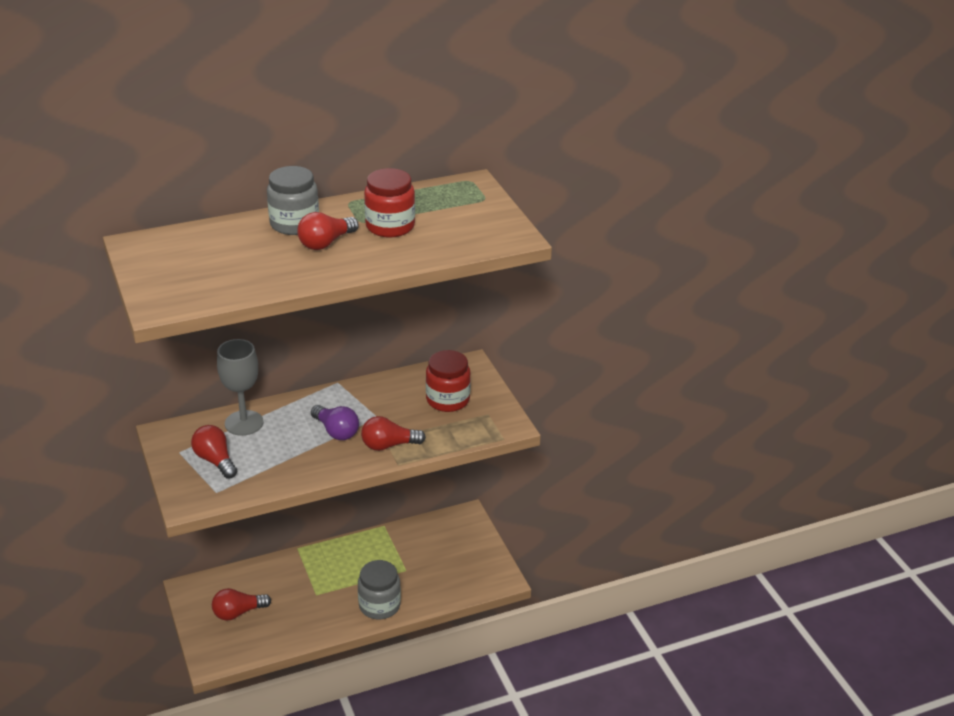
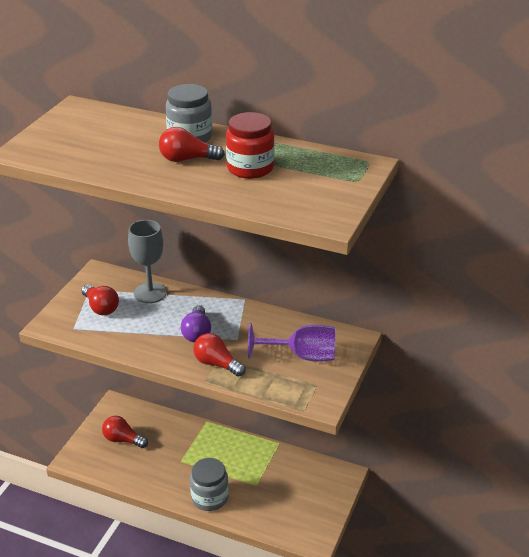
camera: 45 degrees right, 0 degrees up
(215, 460) = (101, 307): red light bulb -> red light bulb turned 135 degrees clockwise
(448, 400) = (302, 356): red jar -> purple goblet

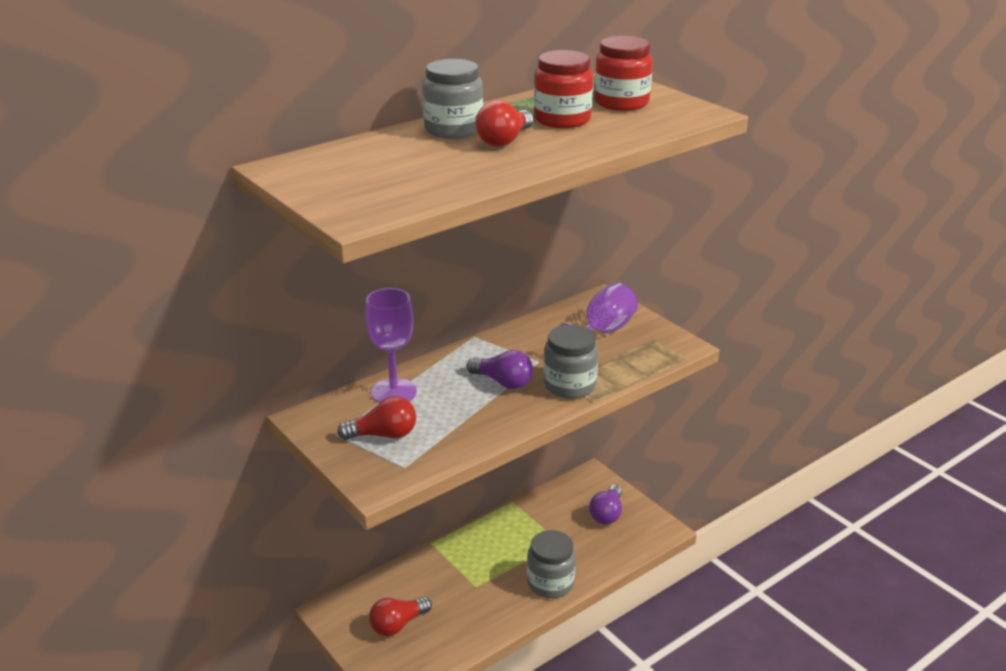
camera: 60 degrees left, 5 degrees down
(150, 293) = (394, 392): grey goblet -> purple goblet
(217, 364) = (569, 385): red light bulb -> grey jar
(306, 500) = (607, 514): none -> purple light bulb
(313, 181) = (621, 103): none -> red jar

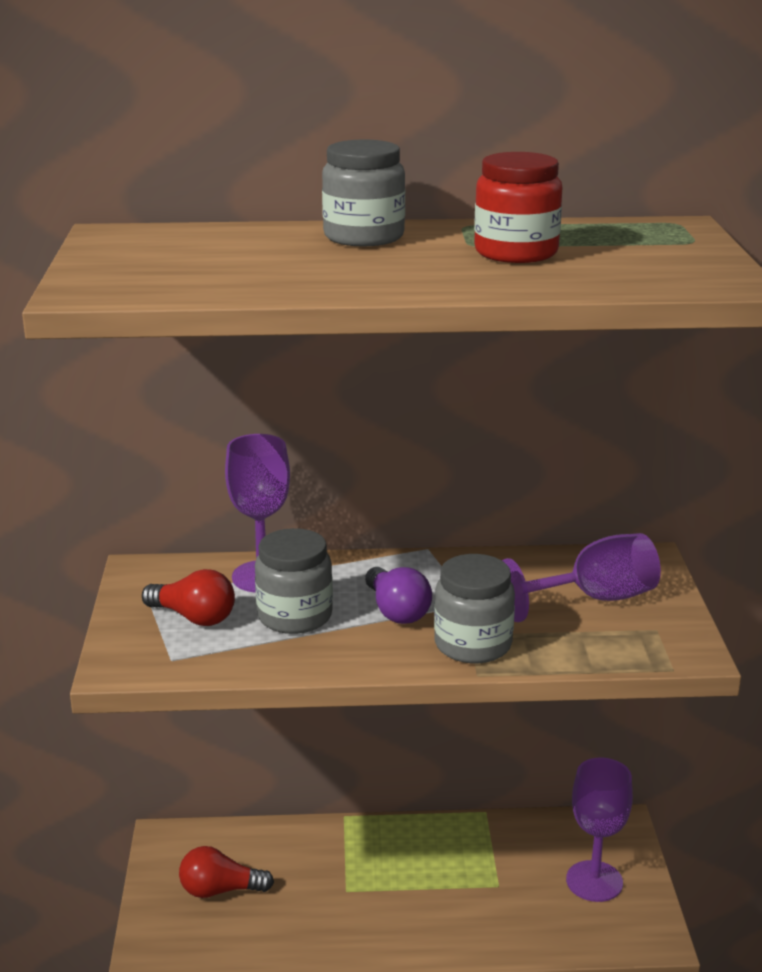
camera: 35 degrees right, 5 degrees down
(504, 140) = (399, 258): red light bulb -> none
(550, 583) = (438, 931): grey jar -> grey jar (295, 616)
(607, 514) = (594, 881): purple light bulb -> purple goblet
(621, 103) = (633, 251): red jar -> none

